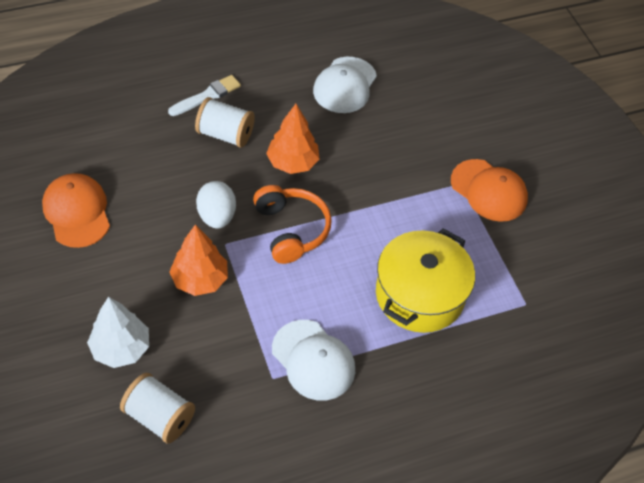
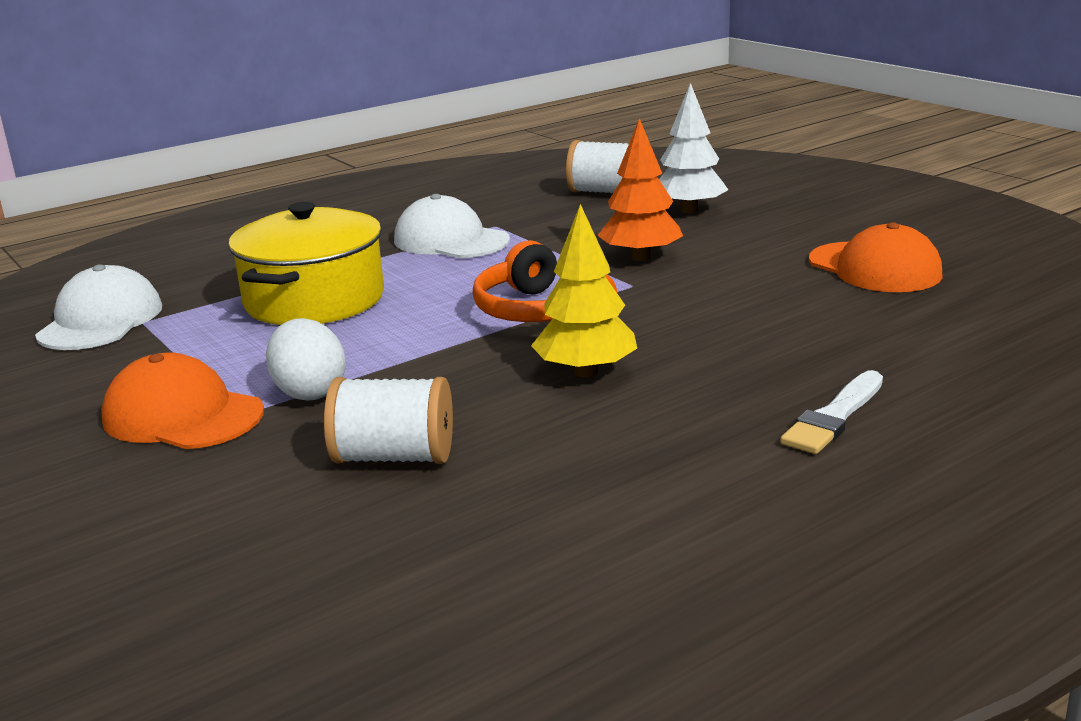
camera: 170 degrees right, 30 degrees down
(217, 216) = (667, 301): white egg -> white egg (309, 392)
(225, 134) = (741, 377): white spool -> white spool (394, 457)
(292, 163) = (585, 372): orange tree -> yellow tree
(345, 85) = (543, 503): white cap -> white cap (101, 321)

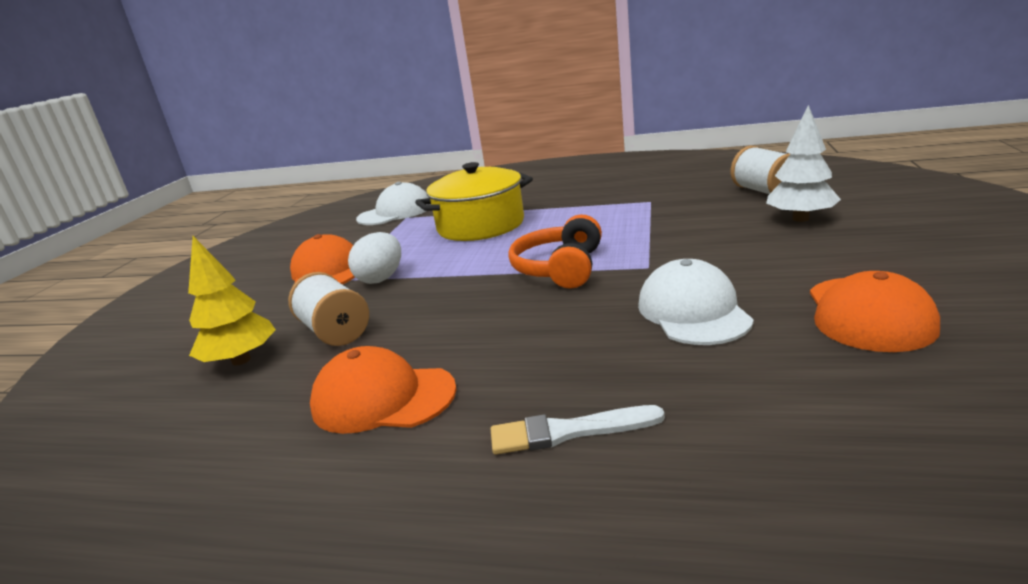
camera: 50 degrees right, 0 degrees up
(451, 240) = (607, 205): white cap -> white cap (693, 311)
(585, 372) = (503, 319): yellow tree -> yellow tree (241, 360)
(618, 474) = (383, 398): none -> orange cap
(640, 257) = (693, 247): orange tree -> none

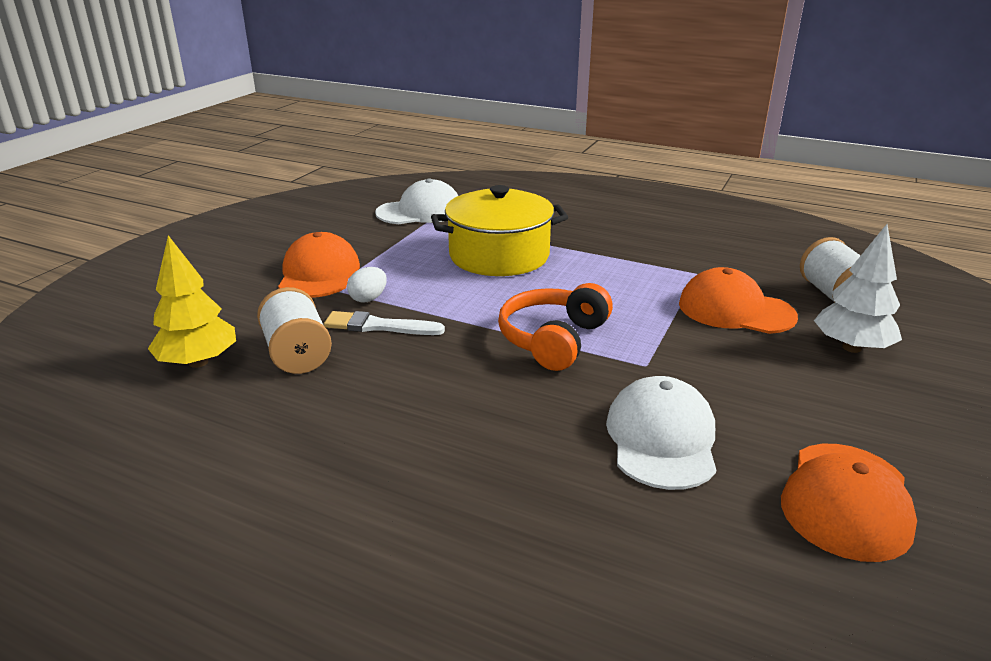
camera: 10 degrees right, 5 degrees up
(381, 278) = (368, 298): white egg -> white egg, size x0.65
(383, 398) = (309, 449): orange cap -> orange cap (735, 310)
(568, 431) = (462, 545): white brush -> white brush (379, 326)

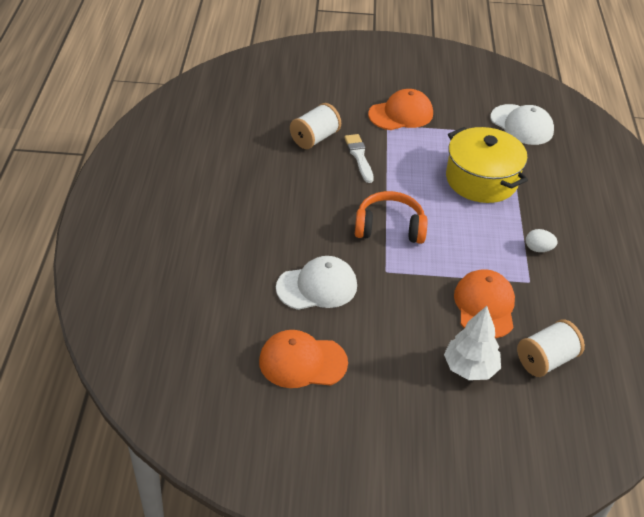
camera: 65 degrees right, 15 degrees up
(198, 362) = (288, 110): yellow tree -> none
(368, 298) = (386, 143): white egg -> white egg (538, 249)

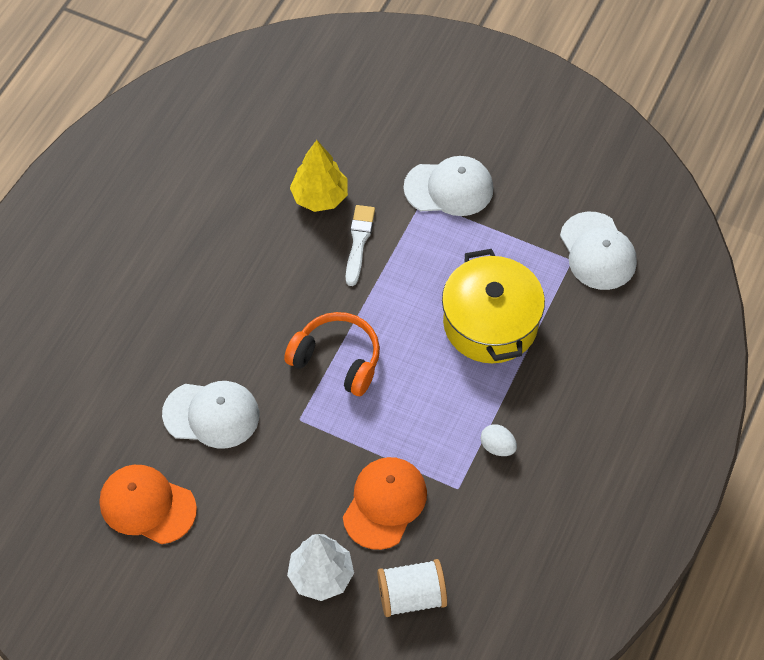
camera: 25 degrees right, 15 degrees up
(315, 138) = (320, 197): white spool -> yellow tree
(401, 114) = (449, 188): orange cap -> white cap

